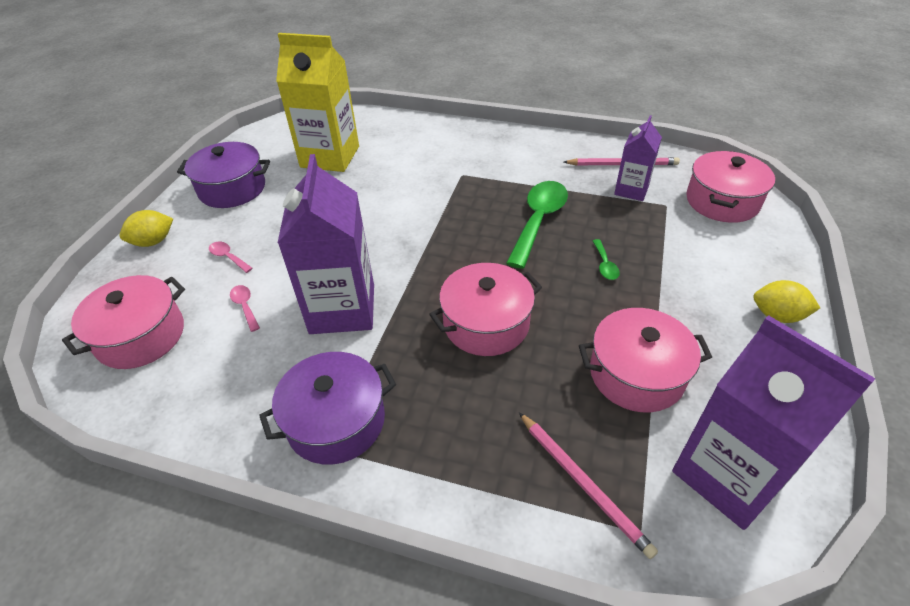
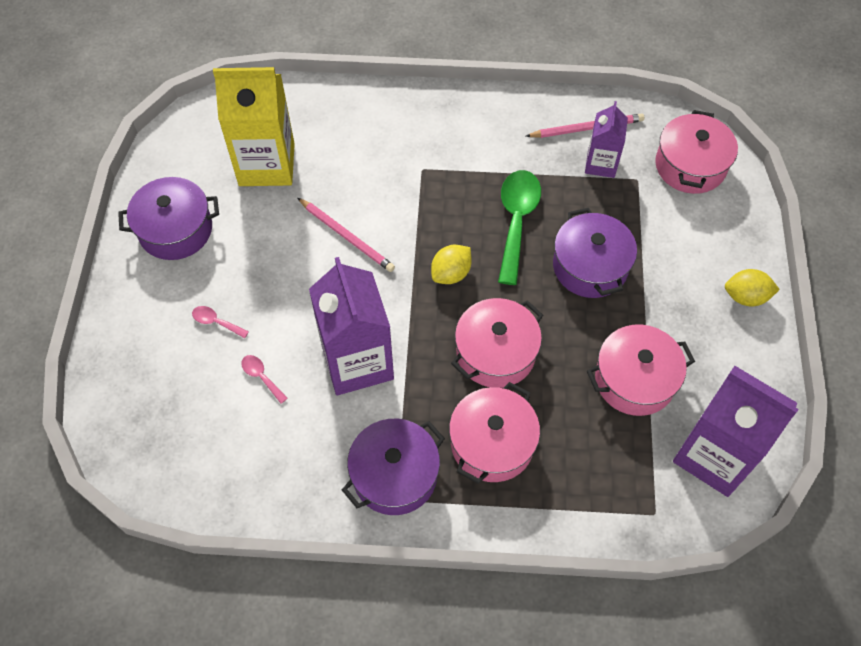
camera: 15 degrees left, 15 degrees up
(141, 336) = (175, 428): pink pot -> pink pot (492, 443)
(153, 242) = (125, 316): yellow lemon -> yellow lemon (451, 273)
(583, 483) = (607, 486): pink pencil -> pink pencil (347, 236)
(605, 265) = (590, 266): green spoon -> purple pot

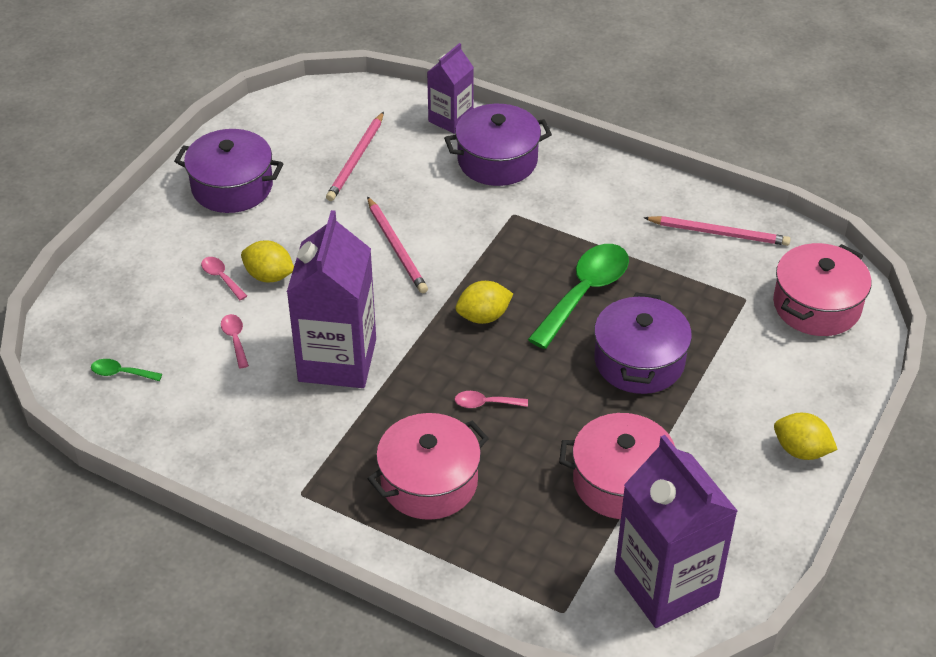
camera: 25 degrees right, 15 degrees down
(181, 450) = (121, 373): none -> green spoon
(256, 304) = (269, 276): none -> yellow lemon
(267, 164) = (356, 159): yellow carton -> pink pencil
(395, 475) = (312, 472): purple pot -> purple pot (497, 160)
(495, 353) = (485, 403): pink pot -> pink spoon
(601, 164) = (713, 271): purple carton -> purple carton (450, 119)

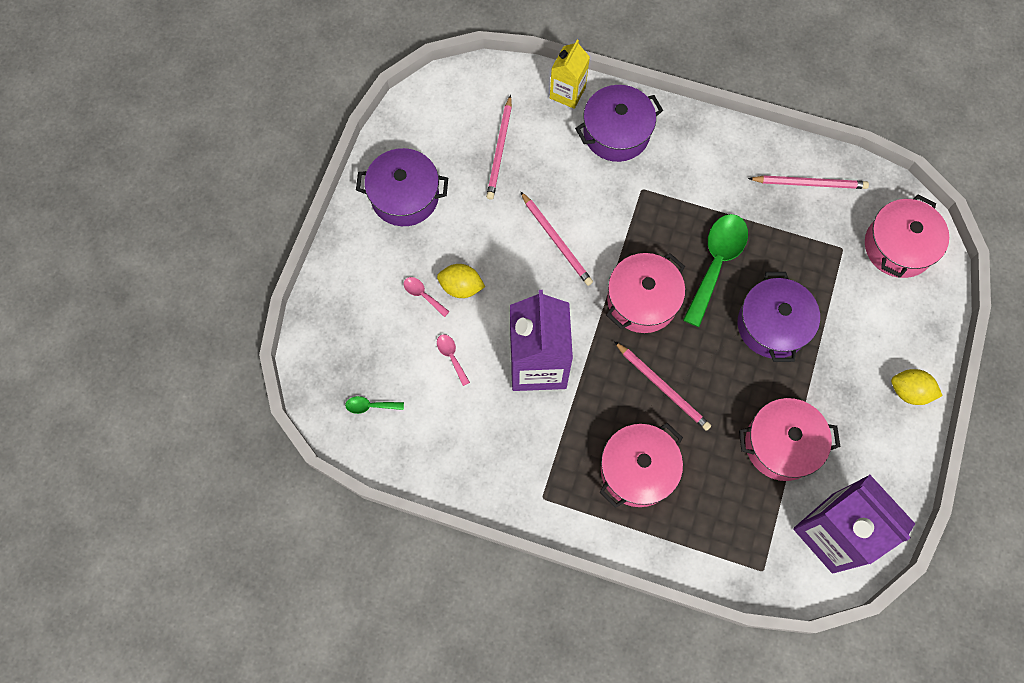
camera: 10 degrees left, 25 degrees up
(450, 119) = (567, 93): purple carton -> yellow carton
(483, 316) = (642, 300): yellow lemon -> pink pot
(485, 403) = (663, 387): pink spoon -> pink pencil

